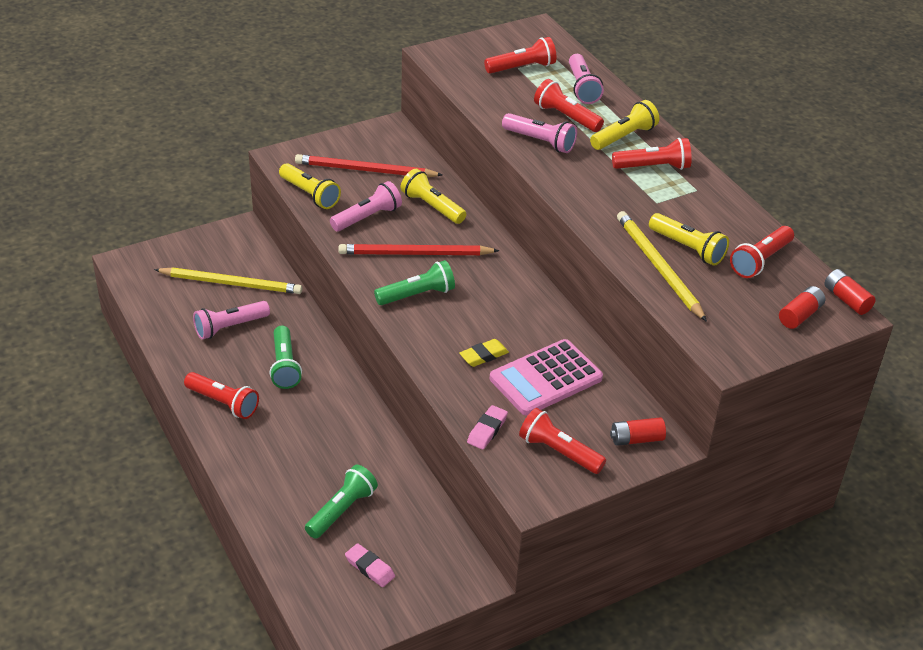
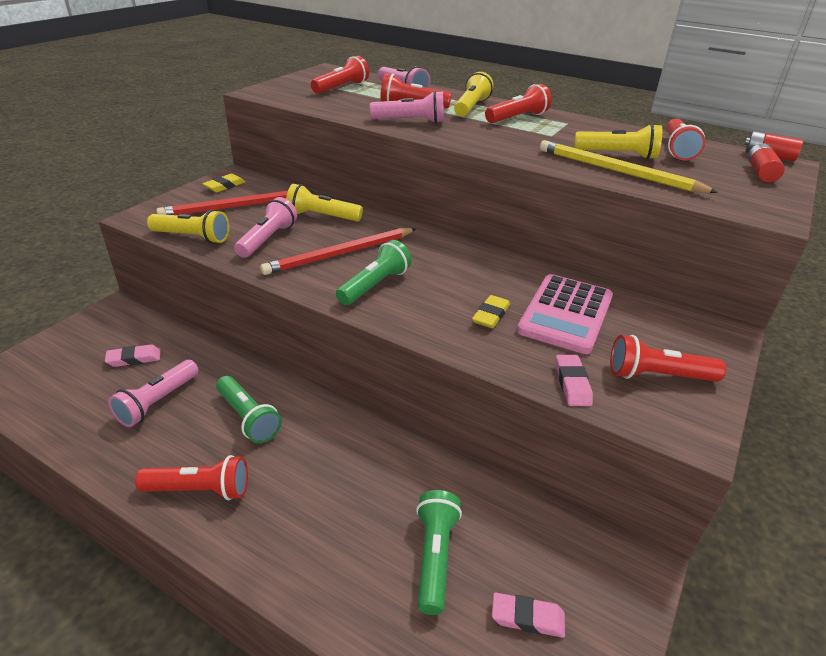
camera: 30 degrees left, 5 degrees down
(231, 283) = (134, 359): yellow pencil -> pink eraser
(373, 140) = (224, 186): none -> yellow eraser
(636, 439) = (700, 335): red battery -> none

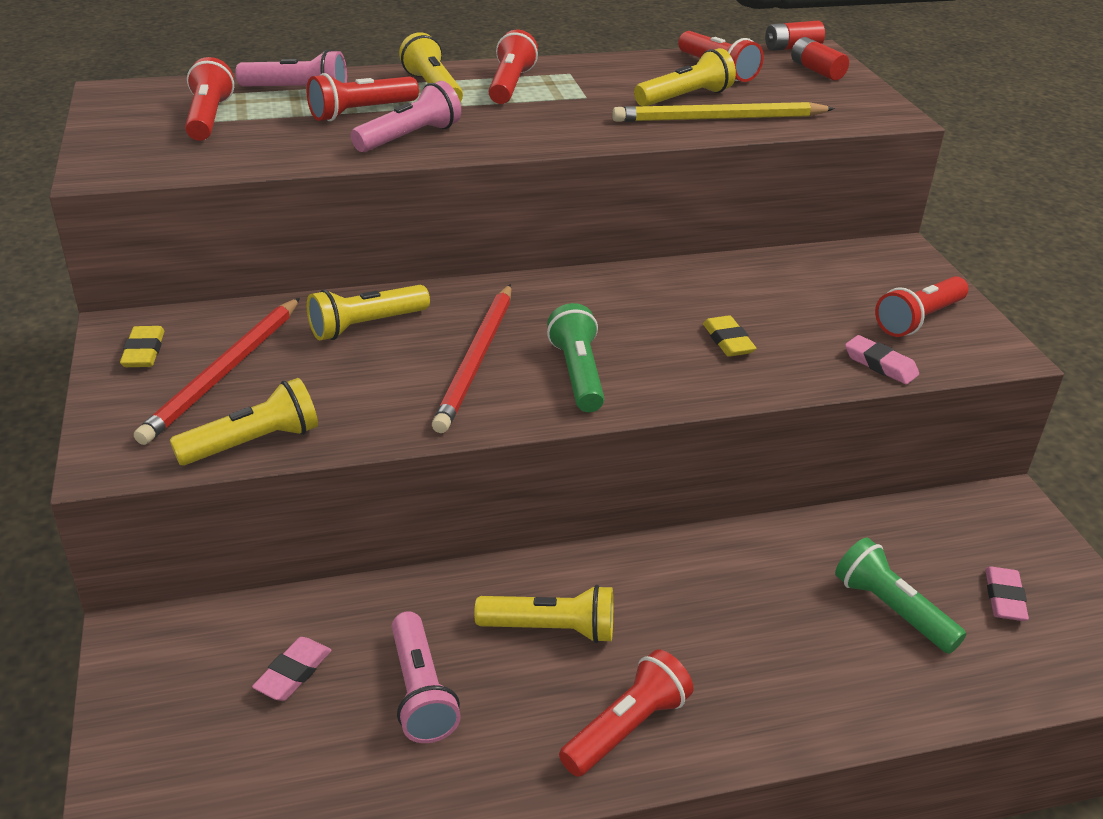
camera: 45 degrees left, 0 degrees up
(248, 418) = (551, 629): green flashlight -> yellow flashlight
(267, 239) = (358, 390): pink flashlight -> none
(527, 618) = (1004, 598): pink eraser -> pink eraser turned 45 degrees counterclockwise
(565, 314) = (780, 303): pink calculator -> none

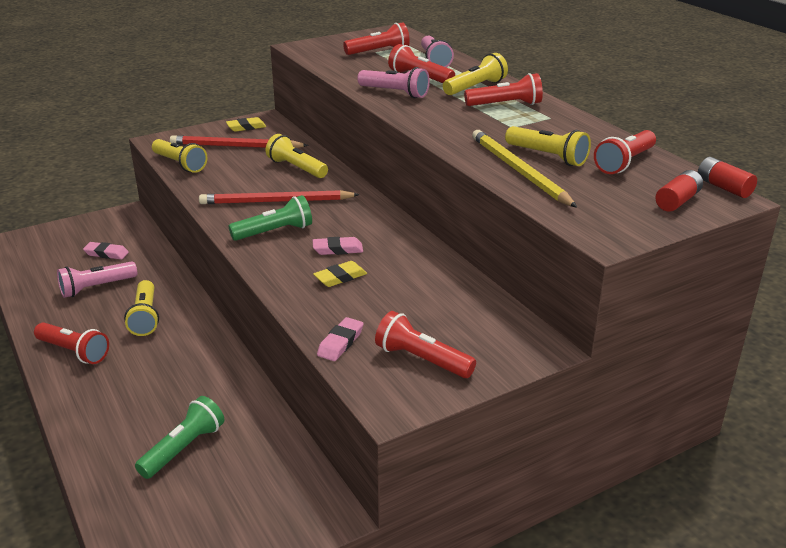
camera: 75 degrees right, 5 degrees down
(1004, 598) = (207, 508): pink eraser -> pink eraser (338, 249)

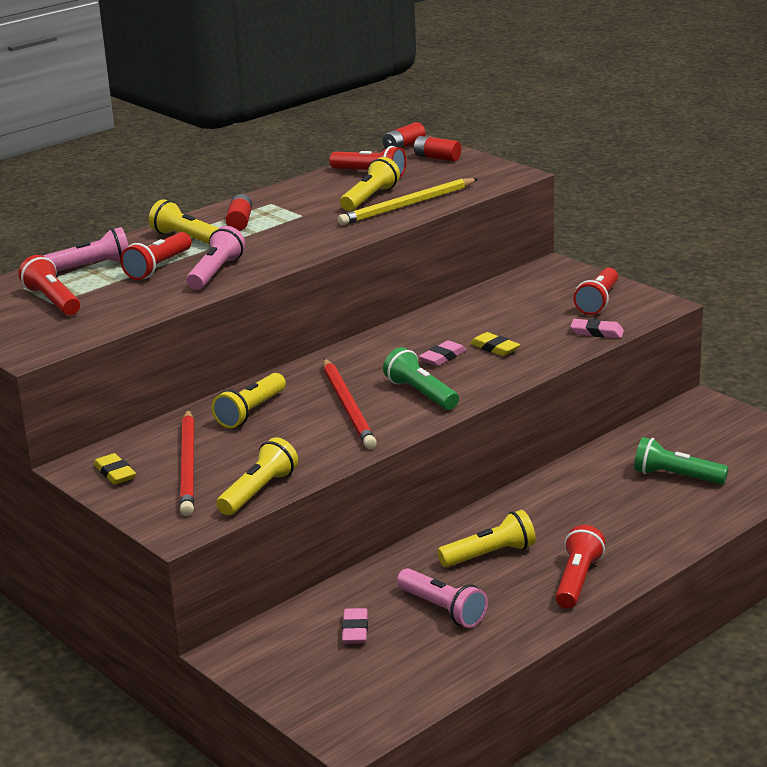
camera: 100 degrees left, 5 degrees down
(338, 249) = (442, 357): pink eraser -> pink eraser turned 60 degrees clockwise
(505, 105) = (240, 222): red flashlight -> red battery

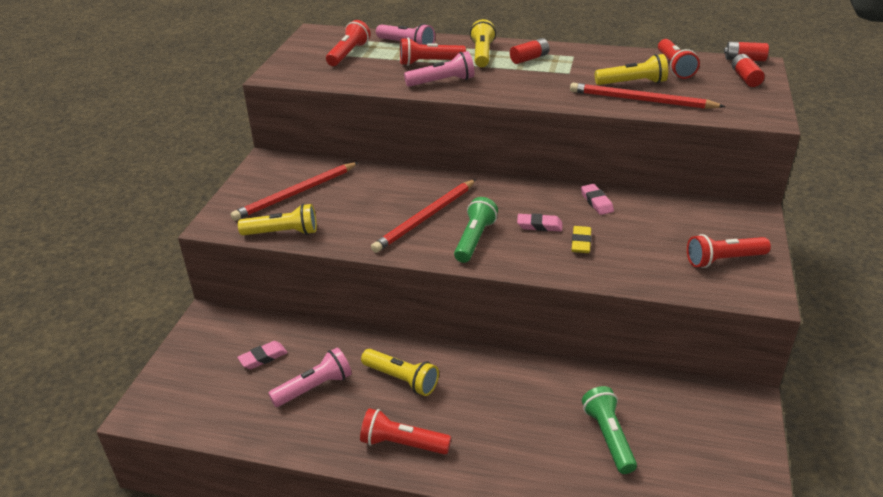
camera: 55 degrees right, 10 degrees up
(115, 473) = (267, 174): yellow eraser -> none
(251, 412) = (383, 185): yellow flashlight -> none
(407, 205) = (641, 100): yellow pencil -> red pencil
(442, 609) = (314, 387): pink flashlight -> pink flashlight turned 135 degrees counterclockwise
(577, 580) = (402, 444): red flashlight -> red flashlight turned 150 degrees counterclockwise
(597, 332) = (668, 281): pink eraser -> pink eraser (596, 202)

